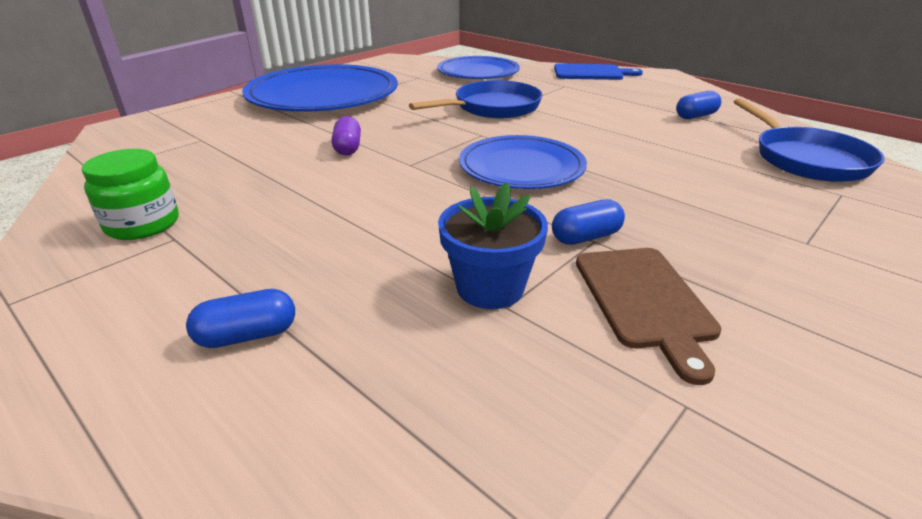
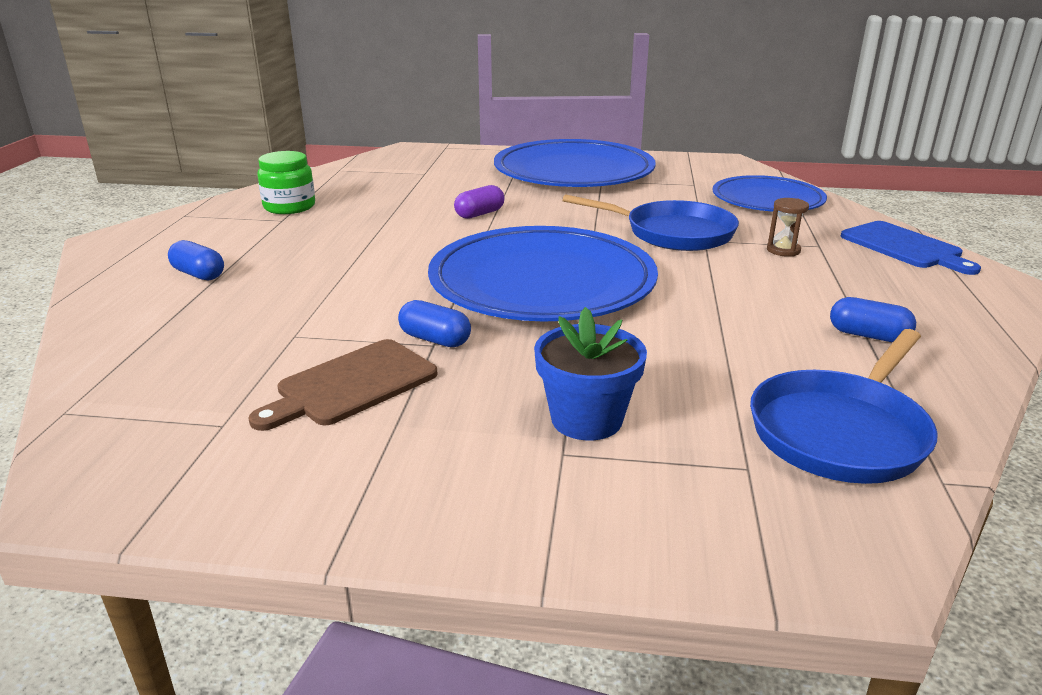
camera: 55 degrees right, 5 degrees down
(490, 287) = (314, 323): blue flower pot -> blue flower pot (586, 419)
(521, 167) = (542, 282): blue plate -> blue plate, size x1.61
(560, 94) = (783, 250): none -> brown hourglass

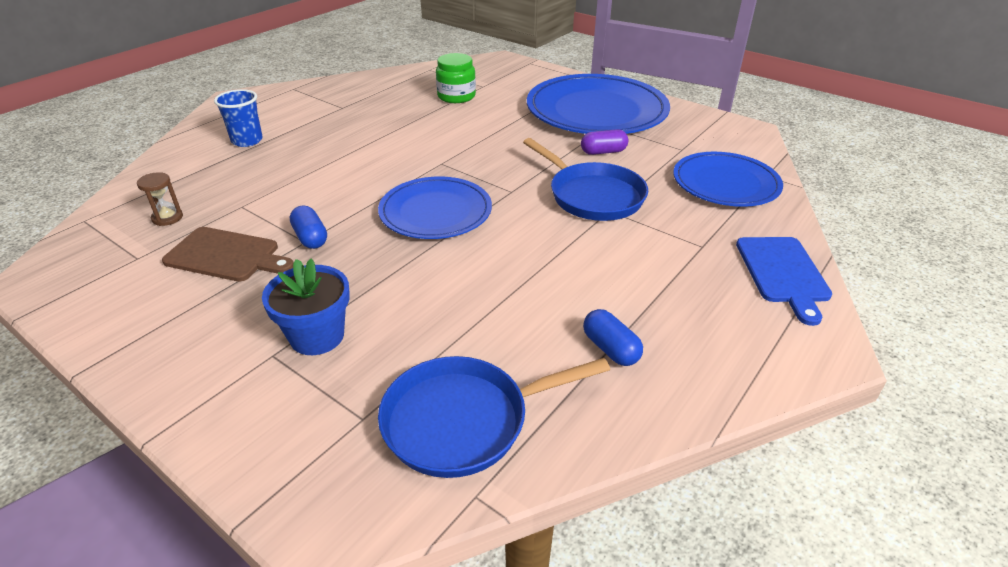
camera: 30 degrees right, 10 degrees up
(198, 274) = (247, 141): blue capsule -> blue cup
(289, 207) = (359, 97): green jar -> green jar (456, 96)
(352, 385) = (226, 255): brown cutting board -> brown cutting board turned 150 degrees counterclockwise
(479, 214) = (472, 136): purple capsule -> purple capsule (603, 152)
(542, 282) = (435, 212): blue plate -> blue plate, size x0.62
(783, 250) = (661, 241): brown hourglass -> brown hourglass (167, 218)

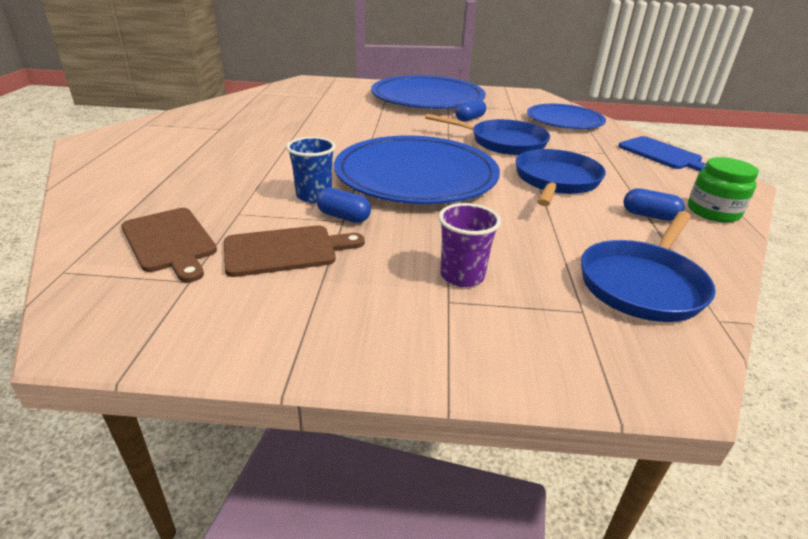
camera: 35 degrees left, 5 degrees down
(167, 218) = (170, 242): brown hourglass -> brown cutting board
(247, 141) = (160, 167): blue cup -> blue cup (314, 196)
(317, 336) = (462, 276): blue flower pot -> purple cup
(435, 212) = (416, 176): blue plate -> blue plate, size x1.61
(456, 96) = (311, 106): green jar -> green jar (713, 212)
(573, 265) = (556, 181): none -> blue pan
(603, 152) = (469, 119): purple capsule -> blue capsule

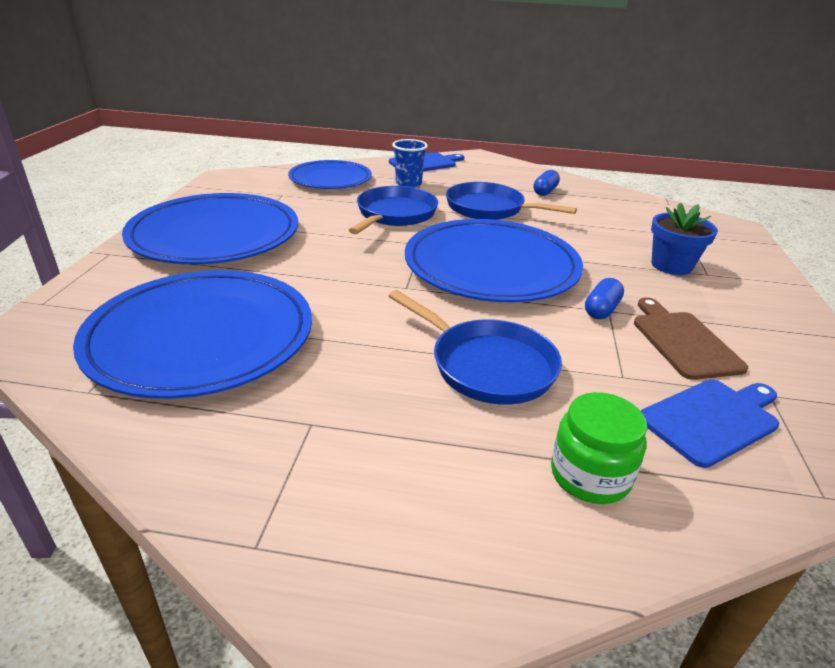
camera: 85 degrees left, 0 degrees up
(170, 242) = (711, 419): brown cutting board -> blue cutting board
(302, 105) = (201, 337): none -> blue plate
(314, 196) = (560, 326): blue cup -> blue cup (408, 183)
(462, 276) = (671, 265): purple cup -> blue flower pot
(469, 119) = (312, 220): blue capsule -> none
(642, 284) = (643, 213): blue pan -> blue pan (487, 365)
(713, 212) = (531, 173): green jar -> green jar (590, 475)

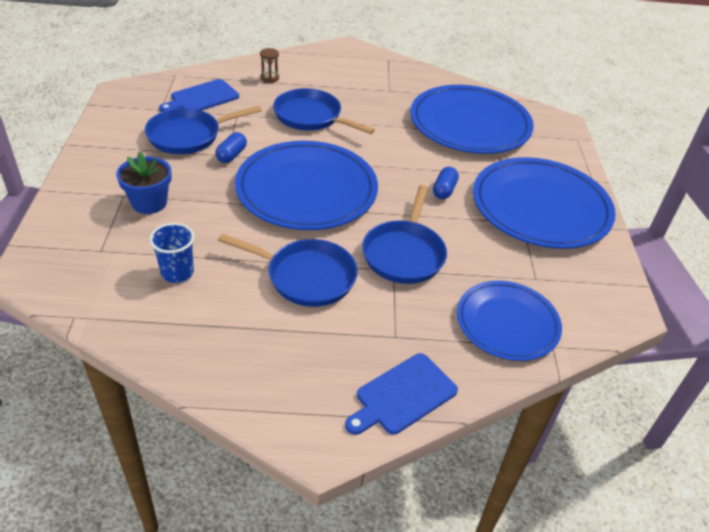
camera: 170 degrees right, 10 degrees up
(408, 183) = (409, 324): blue cup -> blue cup (177, 273)
(545, 191) = (232, 327): blue capsule -> blue capsule (444, 190)
(590, 475) = (269, 78): green jar -> brown hourglass
(683, 341) = (188, 136): brown cutting board -> blue pan

